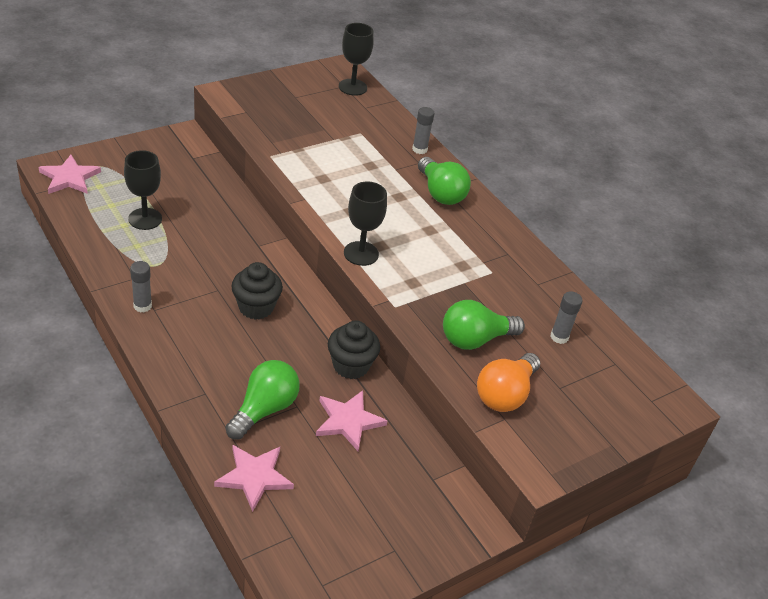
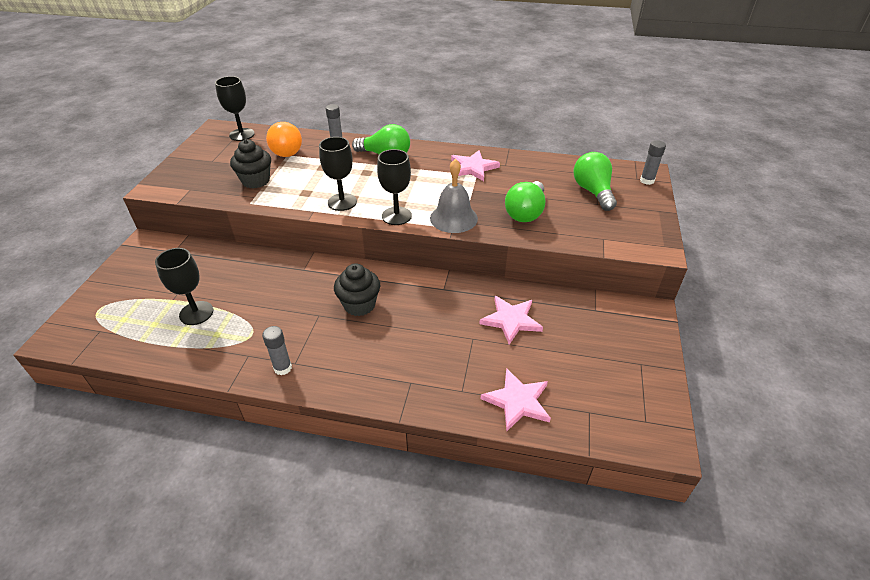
camera: 40 degrees left, 0 degrees up
(69, 178) = (87, 332): pink star -> pink star (473, 167)
(264, 409) = (459, 357): green light bulb -> green light bulb (593, 192)
(338, 208) = (342, 202): none -> black goblet
(351, 366) = (464, 290): black cupcake -> black cupcake (256, 181)
(404, 293) = (453, 218): none -> grey bell
(505, 394) = (583, 227): orange light bulb -> orange light bulb (287, 150)
(559, 337) = (556, 181): grey glue stick -> grey glue stick (647, 181)

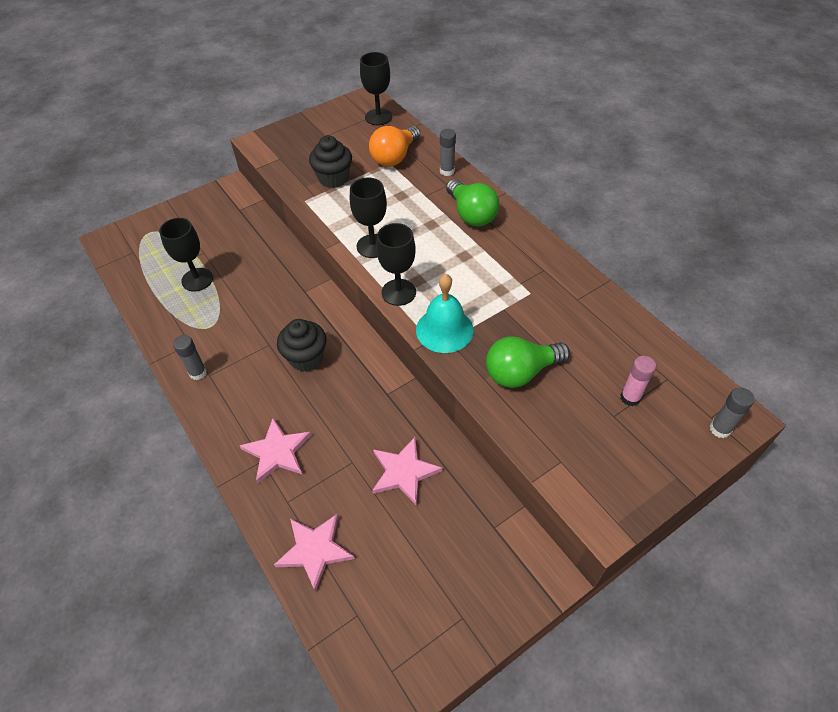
camera: 45 degrees right, 10 degrees up
(453, 218) = (444, 330): grey bell -> turquoise bell
(473, 167) = (538, 281): pink star -> pink star (277, 452)
(593, 192) = (630, 398): green light bulb -> pink glue stick

